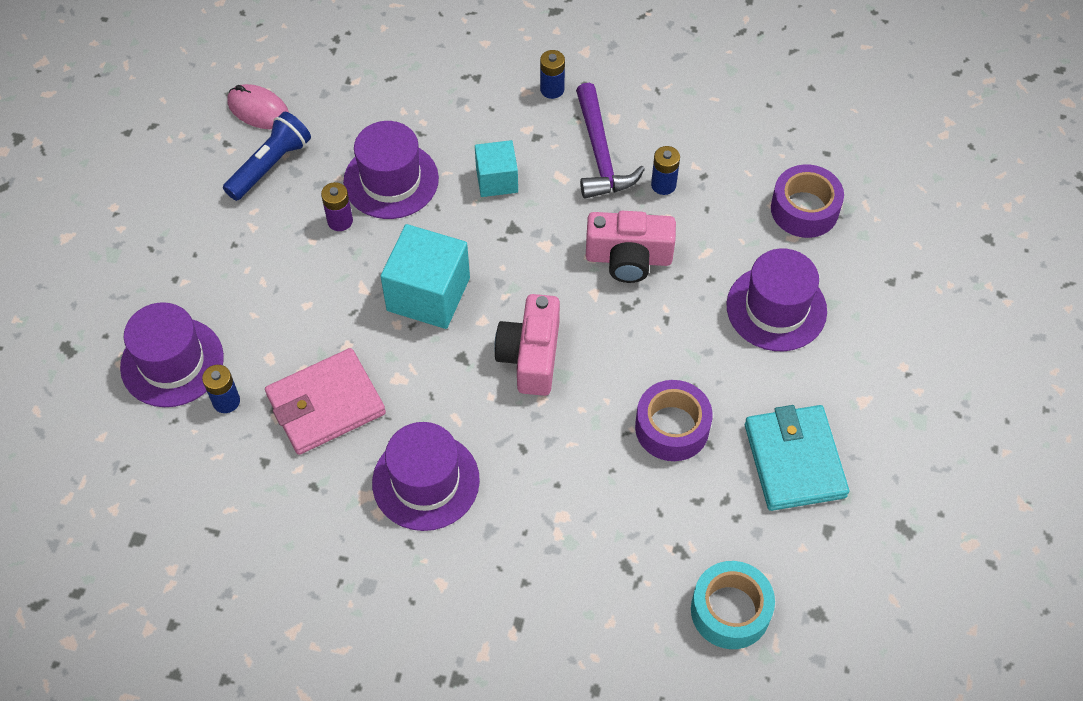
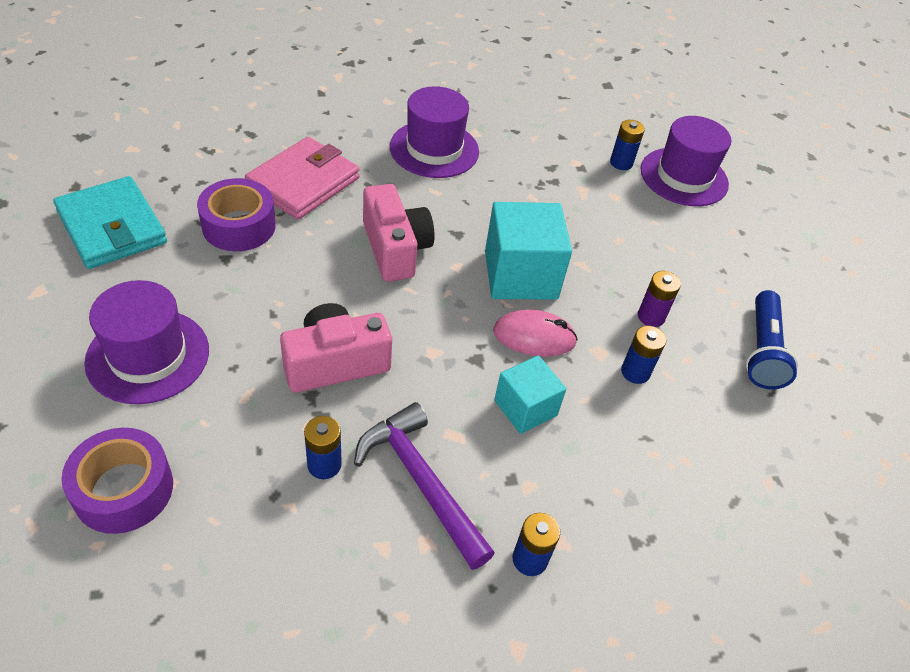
camera: 150 degrees right, 10 degrees down
(258, 110) = (831, 408): pink mouse -> pink mouse (534, 337)
(326, 405) = (545, 177): pink wallet -> pink wallet (303, 182)
(391, 180) = (635, 372): purple hat -> blue battery
(730, 610) = (157, 125): turquoise tape -> none

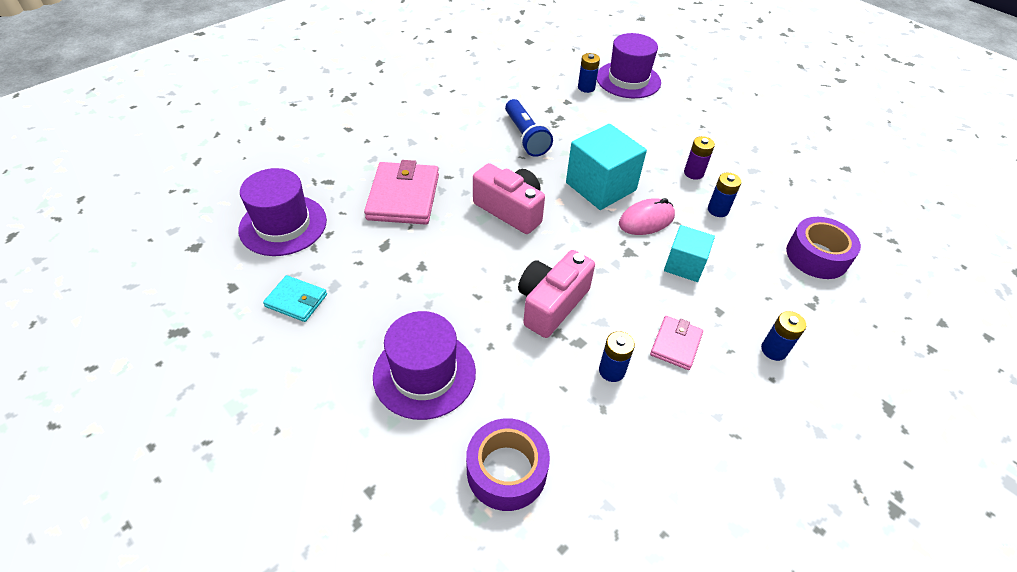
camera: 30 degrees left, 0 degrees up
(112, 227) = (296, 300): turquoise wallet -> turquoise wallet, size x0.55
(239, 226) = (390, 250): purple tape -> purple tape (817, 256)
(421, 482) = (675, 344): purple hammer -> pink wallet
(434, 149) = (466, 132): purple hat -> purple hat (283, 225)
(762, 350) = (764, 161): blue flashlight -> blue flashlight (525, 137)

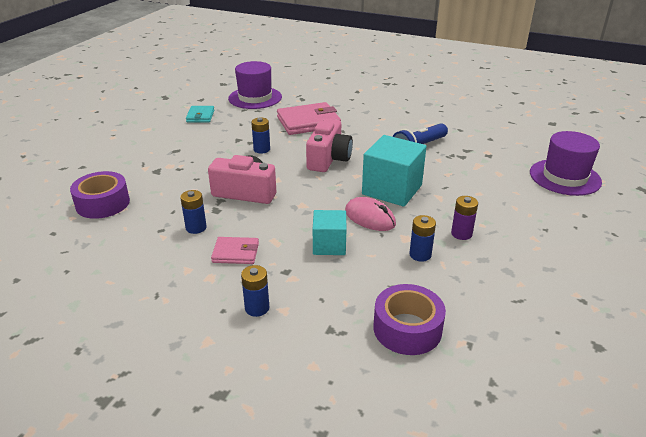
camera: 70 degrees right, 15 degrees down
(424, 374) = (164, 163): purple hat -> none
(586, 88) = (521, 159): blue battery -> blue battery (261, 149)

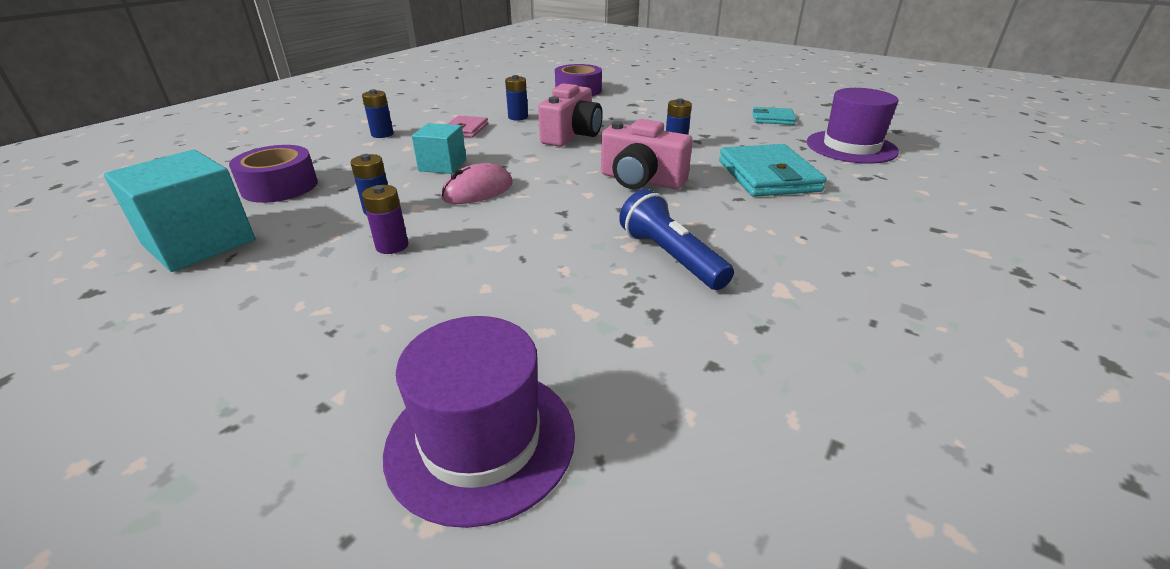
camera: 100 degrees right, 0 degrees up
(308, 122) = (768, 176): pink wallet -> turquoise wallet
(392, 190) = (536, 213): turquoise cube -> turquoise cube (199, 243)

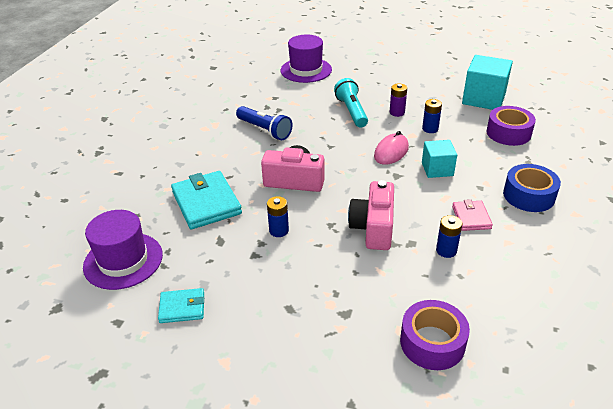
camera: 165 degrees right, 5 degrees up
(382, 134) = (528, 195): blue battery -> blue tape
(473, 264) = (351, 111): none -> turquoise flashlight

